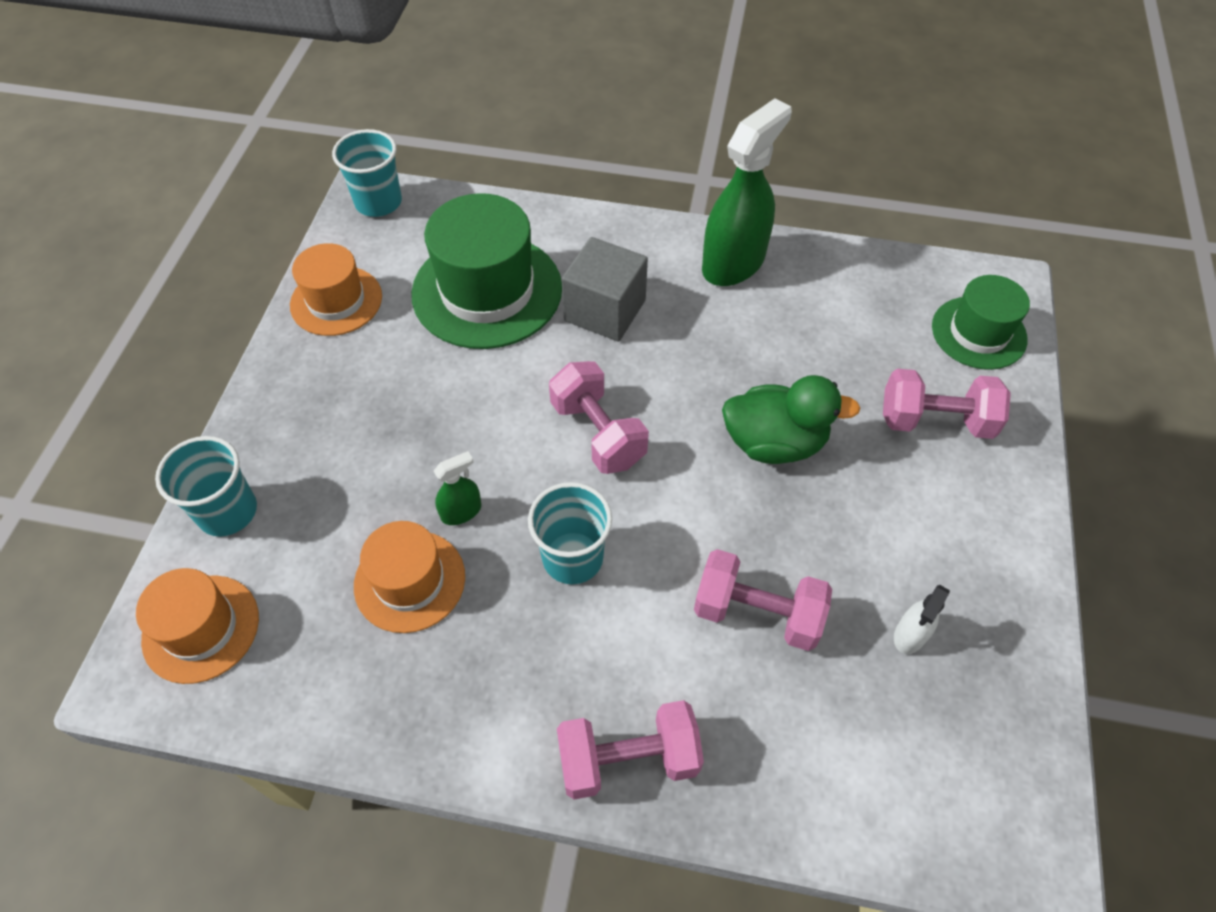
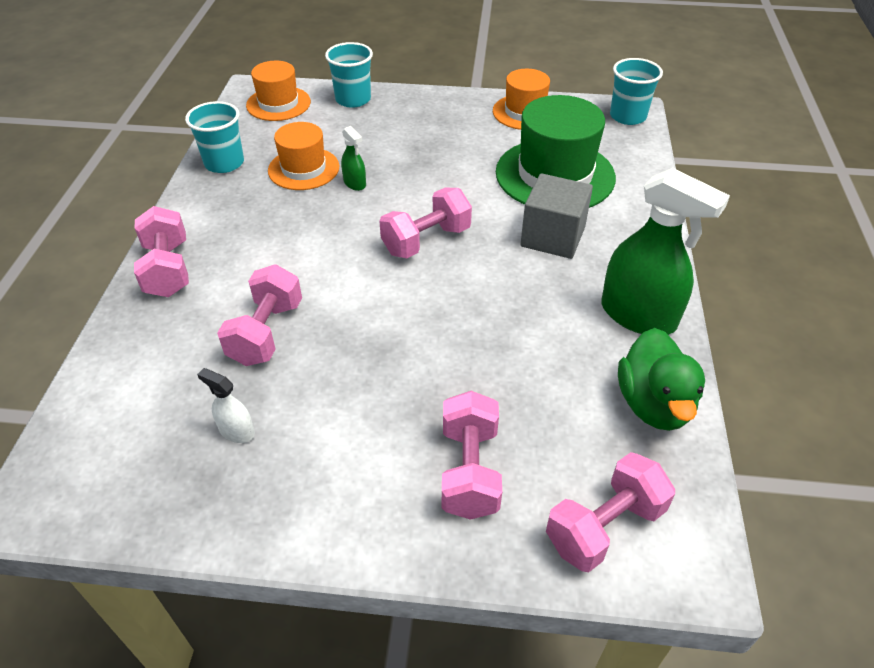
camera: 85 degrees right, 10 degrees down
(572, 558) = (318, 235): turquoise cup -> turquoise cup (224, 163)
(774, 443) = (428, 344): green duck -> green duck (654, 404)
(978, 333) = (604, 526): green hat -> pink dumbbell

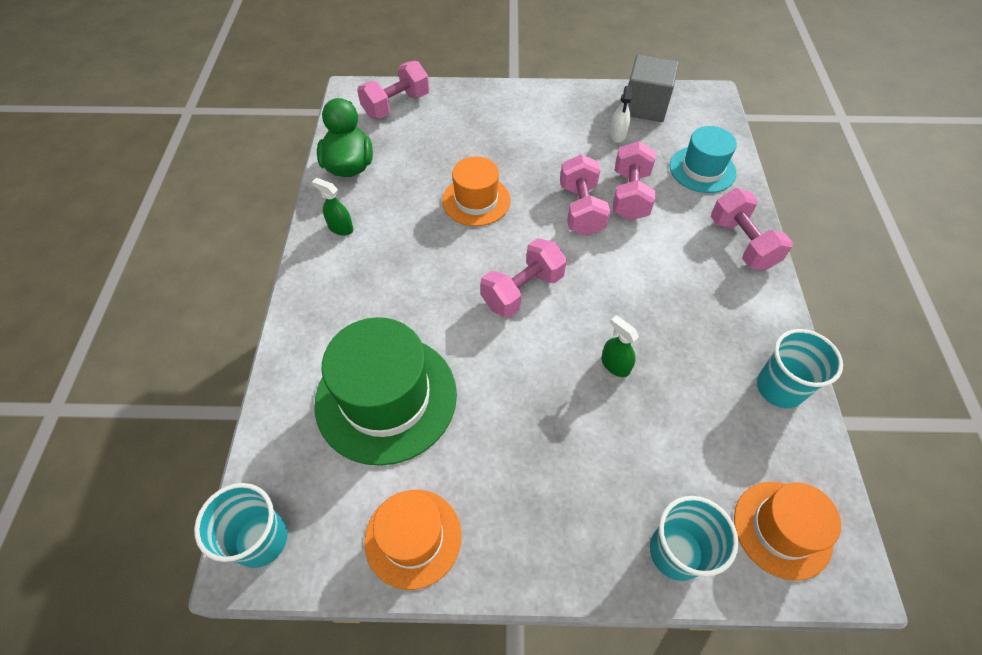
camera: 175 degrees right, 10 degrees up
(147, 363) = (702, 169): none -> turquoise hat
(236, 431) = (617, 135): white spray bottle -> white spray bottle turned 75 degrees clockwise
(303, 169) = (682, 385): orange hat -> orange hat (476, 201)
(469, 471) = (471, 124): pink dumbbell -> pink dumbbell (581, 209)
(552, 237) = (400, 304): grey cube -> grey cube (645, 106)
(638, 316) = (340, 228): green spray bottle -> green spray bottle, size x0.45

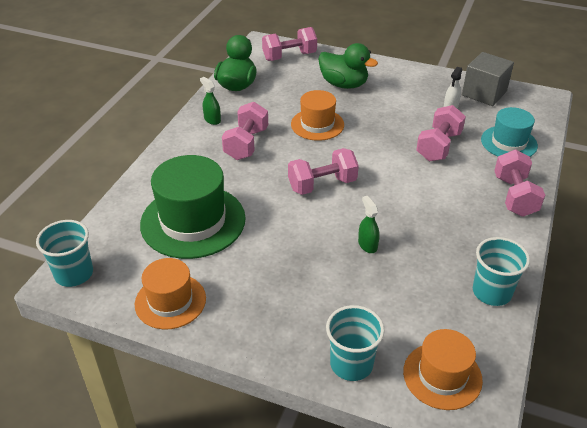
camera: 20 degrees right, 15 degrees down
(481, 132) = (344, 84): none -> green duck
(581, 209) = (394, 147): pink dumbbell -> pink dumbbell (246, 144)

